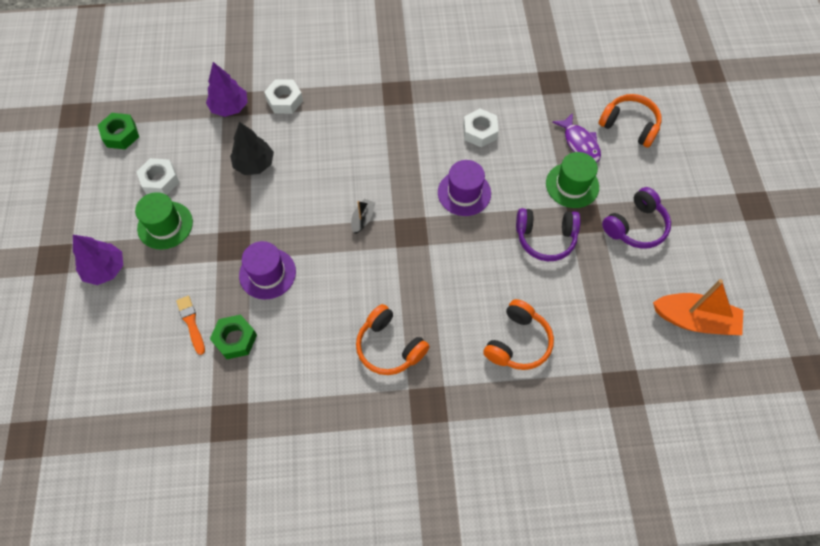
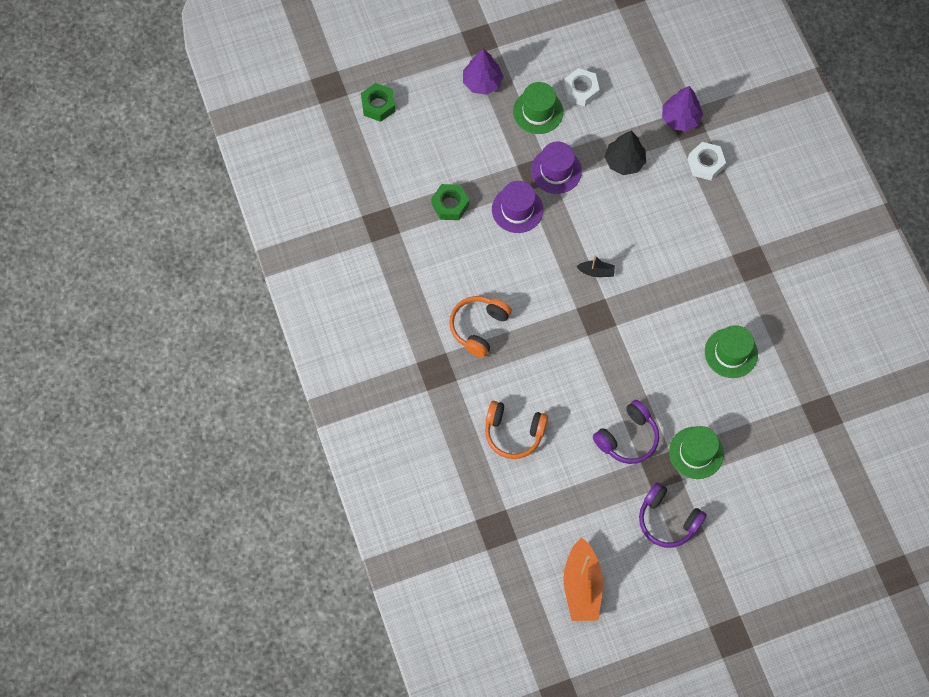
camera: 75 degrees right, 5 degrees up
(121, 135) = (618, 39): green nut -> green nut (378, 105)
(191, 323) = (454, 166): orange brush -> none
(464, 193) = (654, 354): purple hat -> purple hat (556, 171)
(480, 132) = (731, 353): white nut -> green hat
(545, 238) = (627, 438): purple headphones -> purple headphones turned 120 degrees counterclockwise
(579, 143) = (749, 452): purple fish -> none
(629, 126) = (790, 499): orange headphones -> none

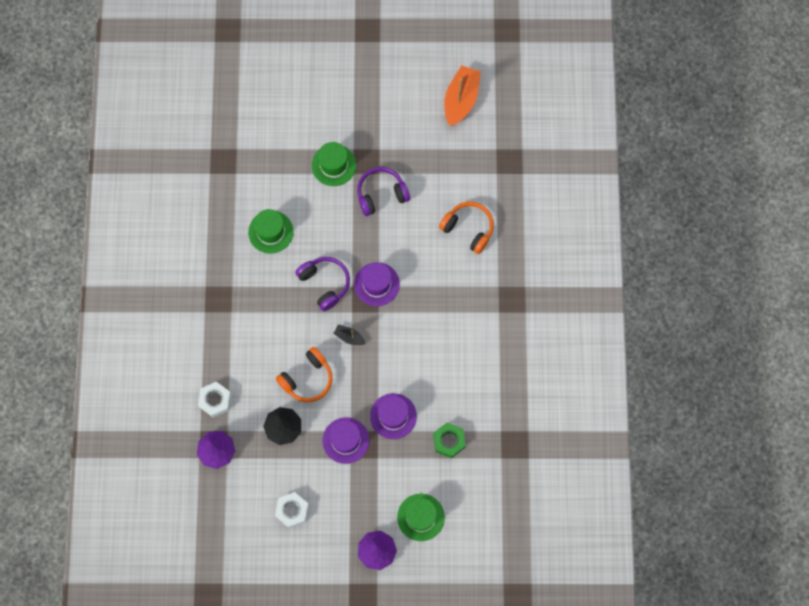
camera: 160 degrees left, 5 degrees up
(378, 105) = (478, 562): green nut -> none
(479, 327) = (464, 323): orange headphones -> orange headphones (307, 379)
(538, 112) = (339, 503): green hat -> green hat (420, 517)
(590, 336) = (376, 284): none -> purple hat
(667, 520) = (377, 124): purple headphones -> purple headphones (324, 284)

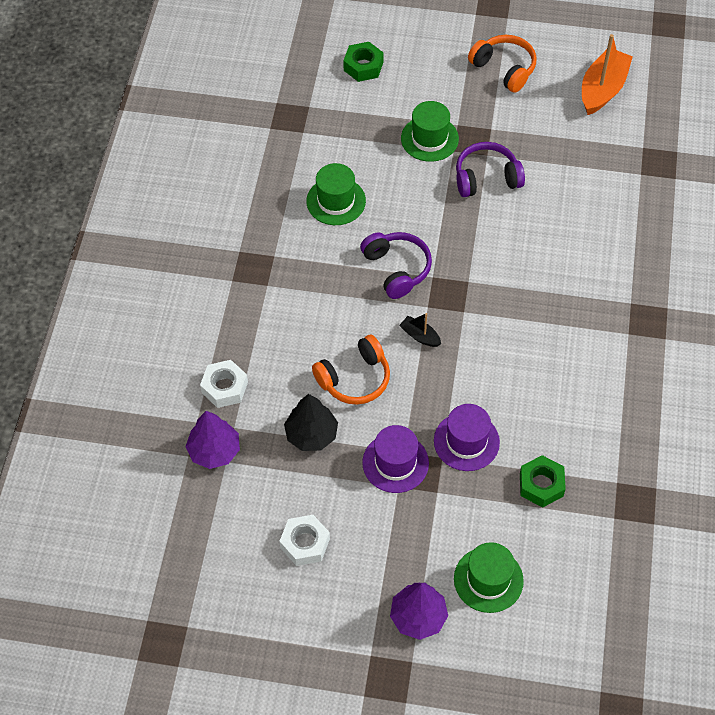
camera: 10 degrees right, 15 degrees down
(273, 105) = (363, 66): none -> green nut
(376, 284) = (466, 278): purple hat -> none
(468, 229) = (597, 231): orange headphones -> orange headphones (504, 69)

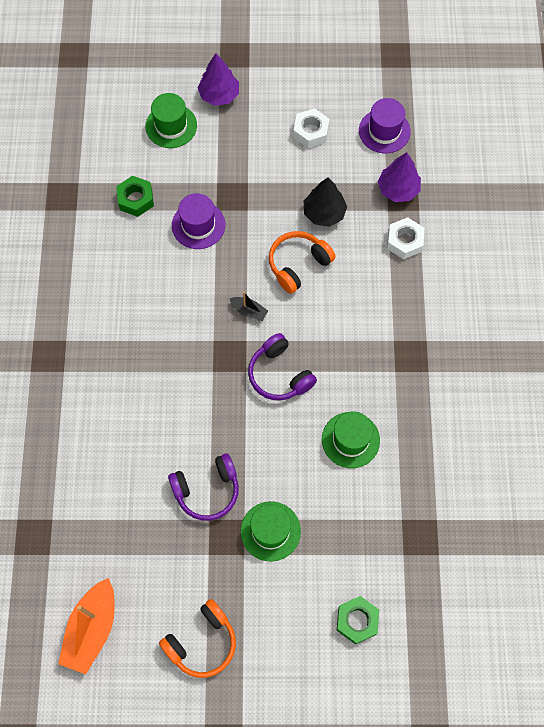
camera: 170 degrees right, 10 degrees up
(395, 463) = (253, 200): purple hat -> purple hat (384, 131)
(504, 69) = (202, 642): orange headphones -> orange headphones turned 75 degrees counterclockwise

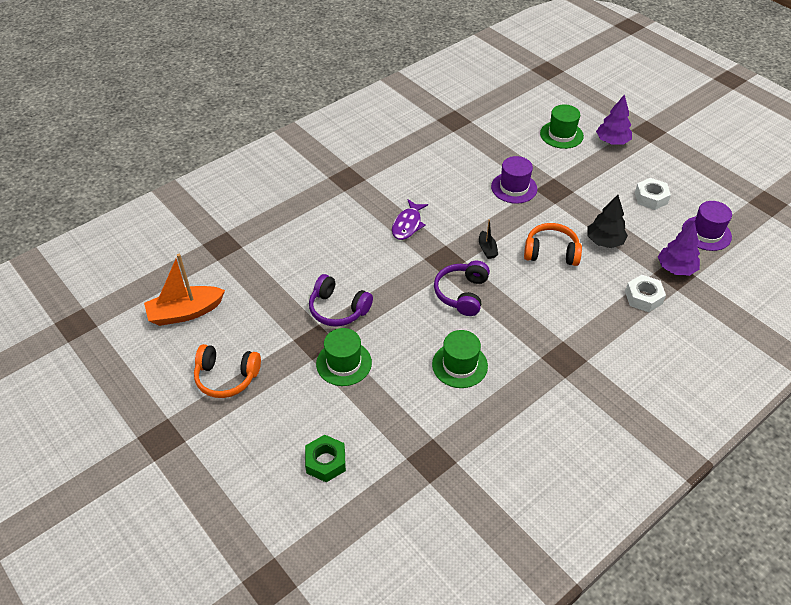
camera: 50 degrees right, 20 degrees down
(136, 199) = (493, 151): green nut -> none
(160, 351) = (408, 224): none -> purple fish

